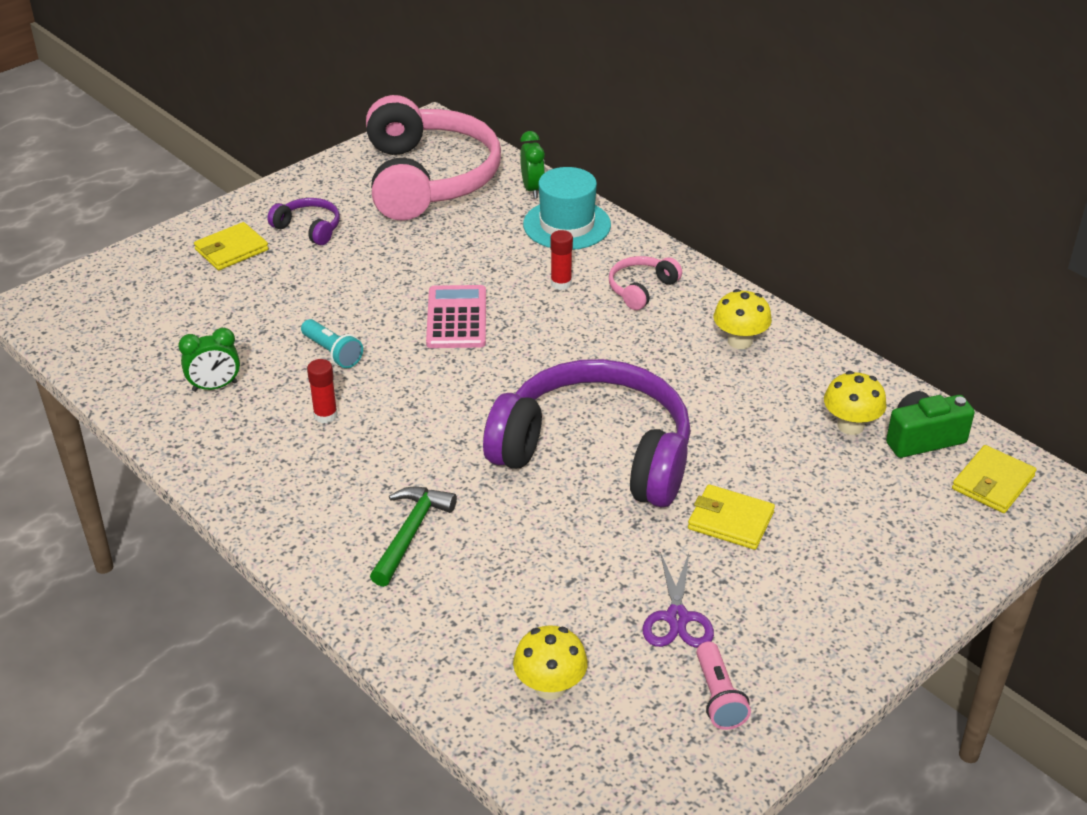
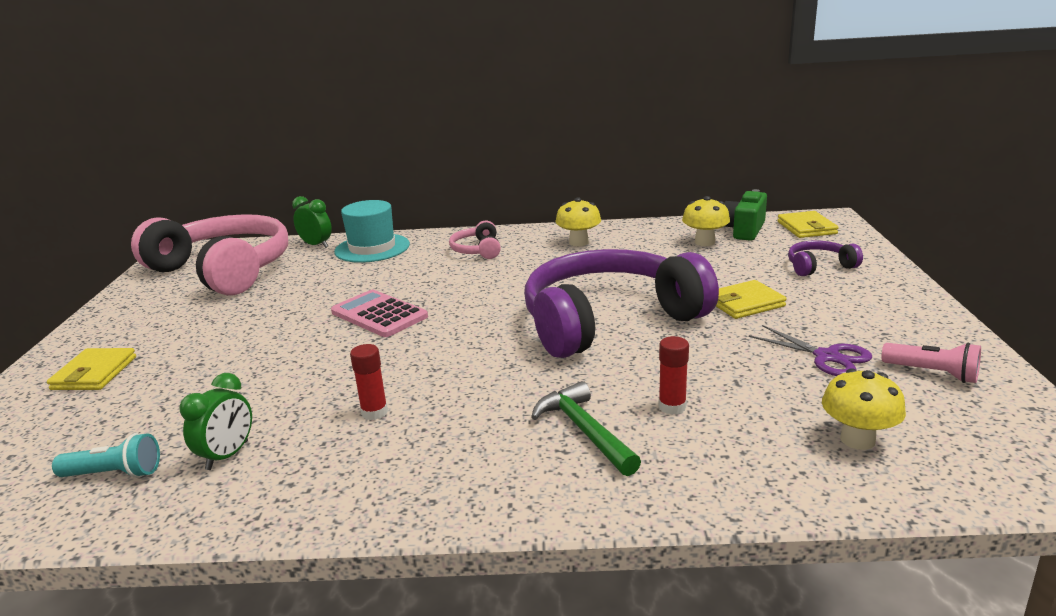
camera: 45 degrees left, 15 degrees down
(309, 228) = (158, 330): purple headphones -> purple headphones (819, 266)
(332, 353) = (310, 378): turquoise flashlight -> turquoise flashlight (114, 474)
(561, 283) = (421, 269): red glue stick -> red glue stick (672, 407)

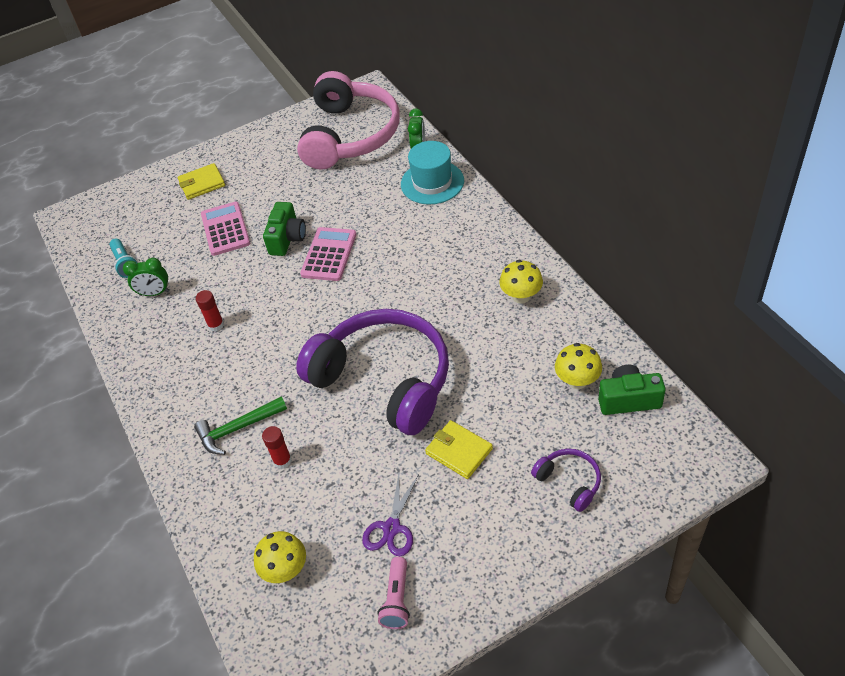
camera: 65 degrees right, 25 degrees up
(213, 372) = (225, 229): none -> pink calculator
(310, 334) = (287, 239): none -> green camera
(477, 250) = (465, 243): pink headphones -> none
(584, 431) = (238, 429): green hammer -> green hammer turned 150 degrees counterclockwise
(806, 228) = (669, 447): yellow wallet -> none

